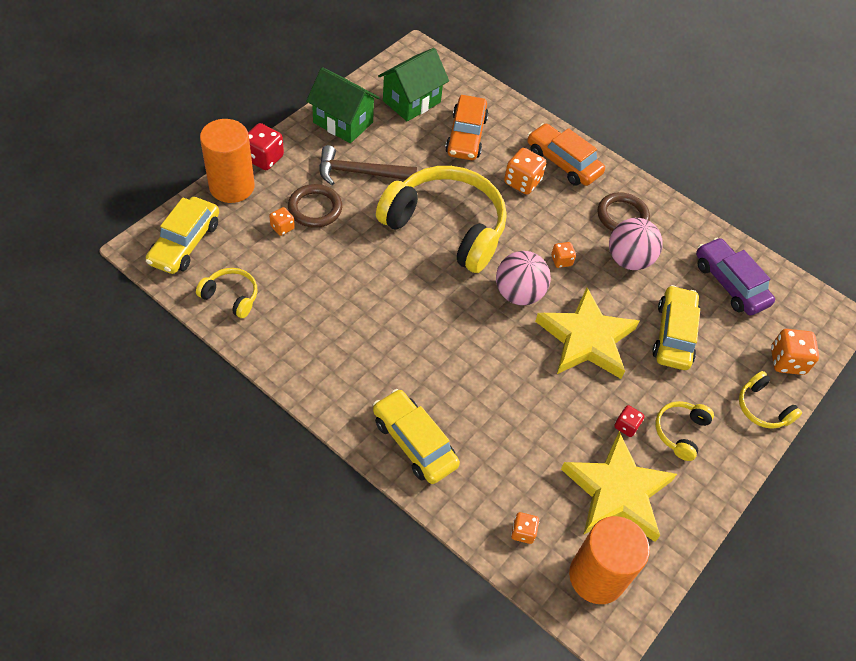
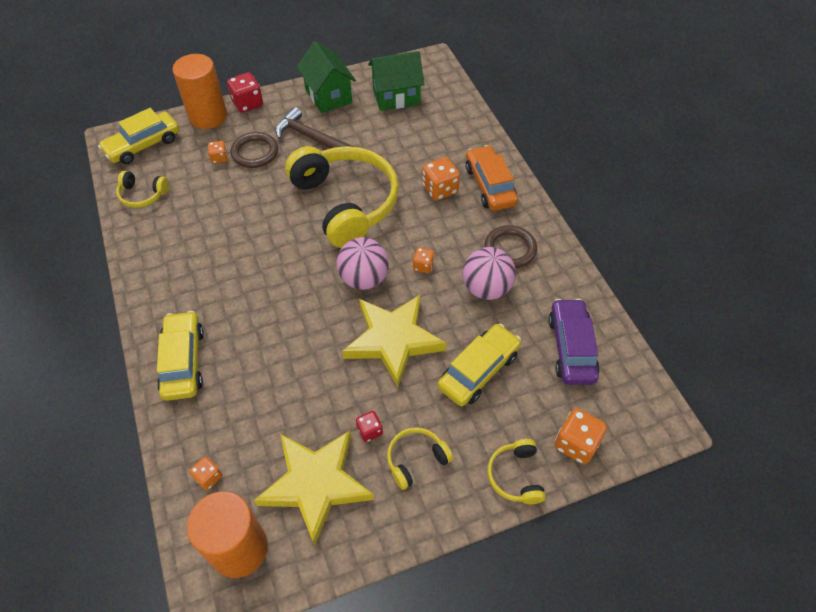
camera: 35 degrees right, 0 degrees up
(231, 296) = (142, 195): yellow headphones -> yellow headphones turned 135 degrees clockwise
(466, 136) = (420, 137): orange car -> none

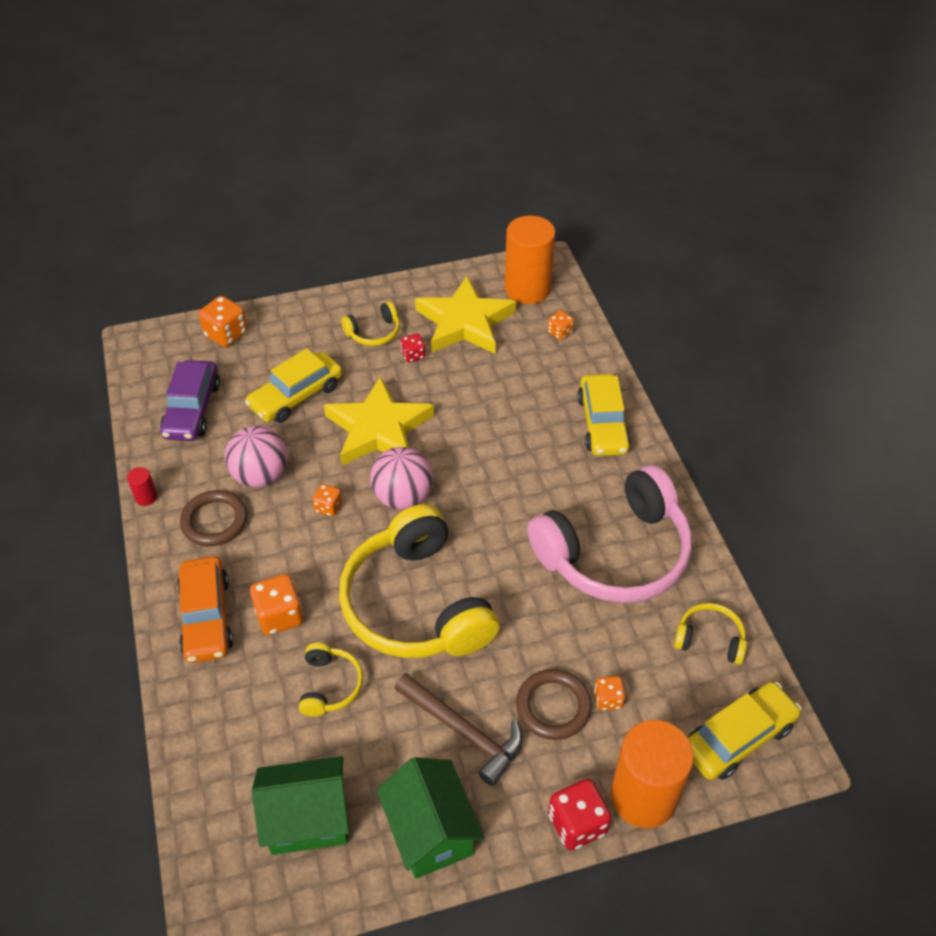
camera: 175 degrees left, 5 degrees down
(196, 247) = (615, 553): none -> pink headphones
(515, 476) = (289, 317): yellow headphones -> yellow headphones (330, 685)
(572, 264) = (146, 497): none -> red cylinder

